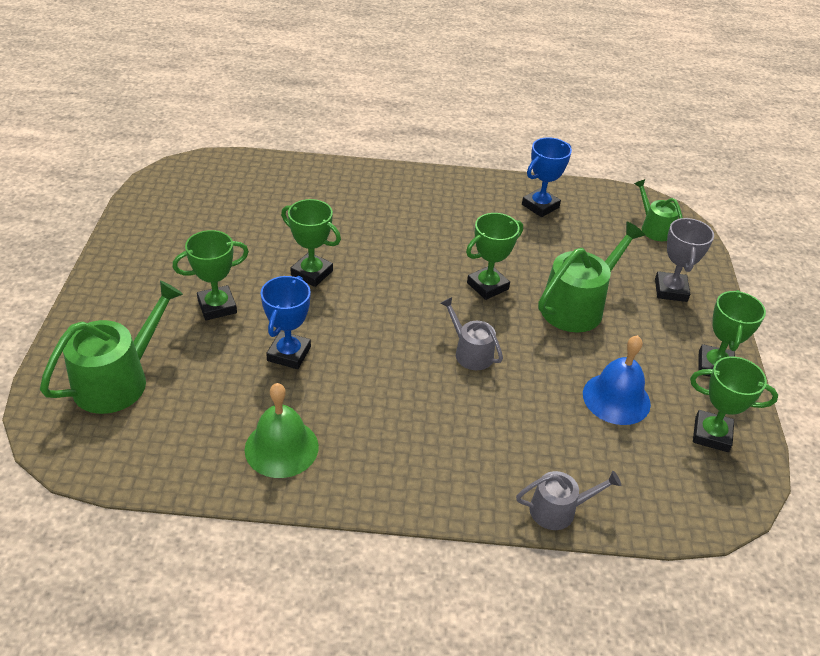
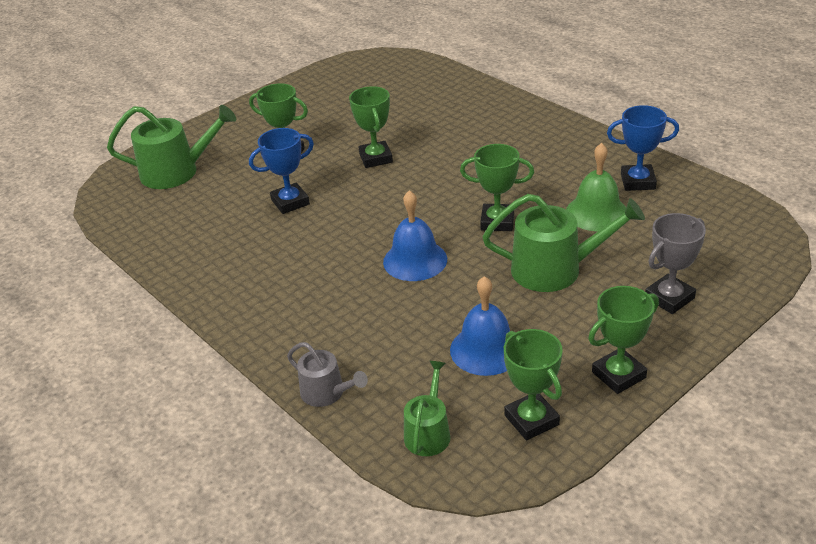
camera: 50 degrees right, 5 degrees down
(281, 447) = (210, 254): green bell -> green bell (596, 212)
(470, 352) = (415, 260): grey watering can -> blue bell
(654, 228) = (733, 243): green watering can -> green watering can (428, 432)

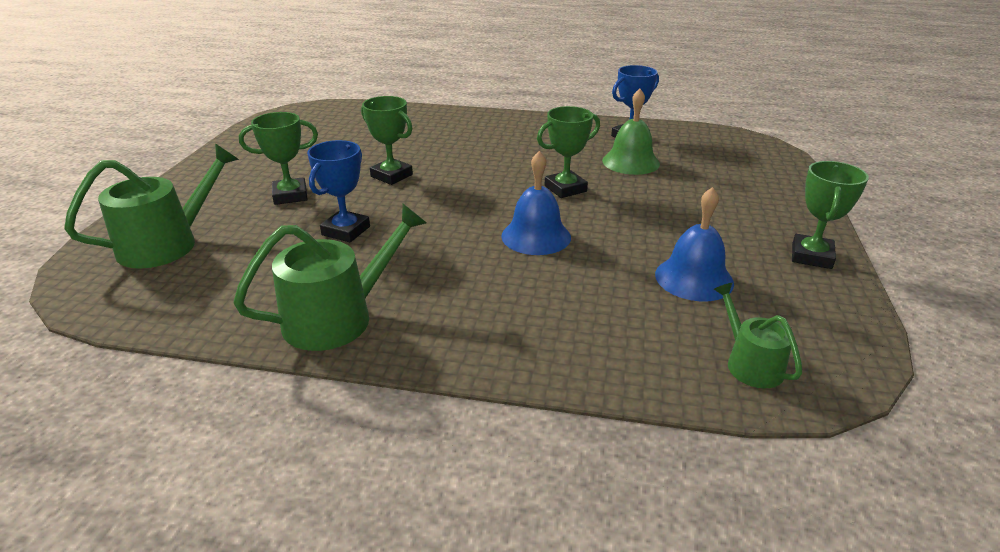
camera: 40 degrees left, 5 degrees down
(327, 393) = (611, 375): grey watering can -> none
(531, 420) = (808, 314): green trophy -> none
(555, 269) = (658, 205): green watering can -> green watering can (337, 317)
(669, 298) = (761, 196): grey trophy -> none

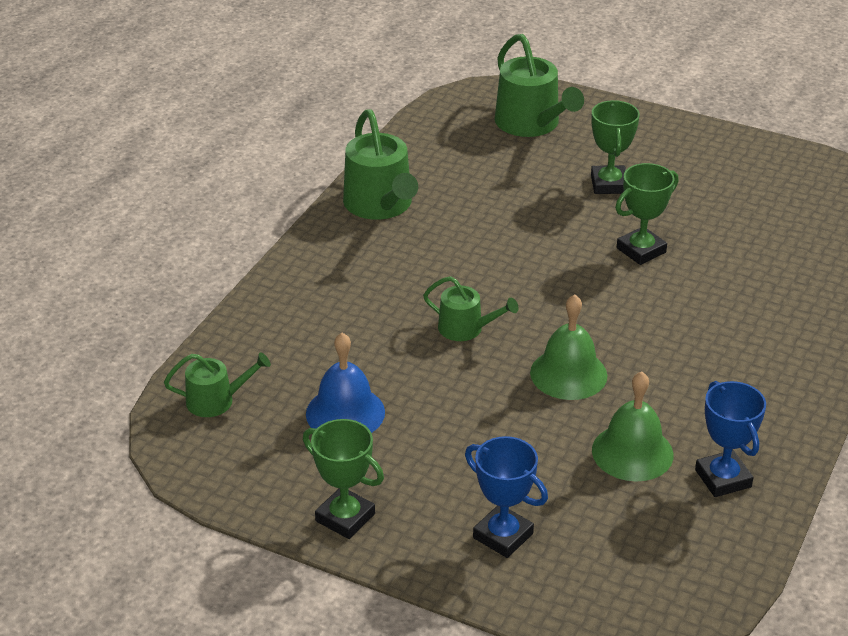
camera: 105 degrees right, 5 degrees up
(346, 231) = (521, 214): blue trophy -> blue trophy (503, 536)
(536, 236) = (466, 328): blue bell -> green watering can
(565, 189) = (568, 374): green trophy -> green bell

